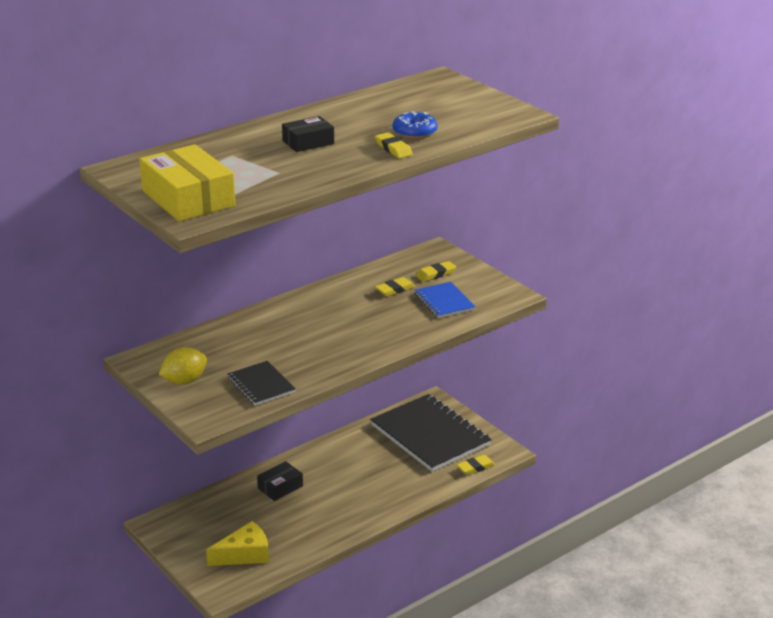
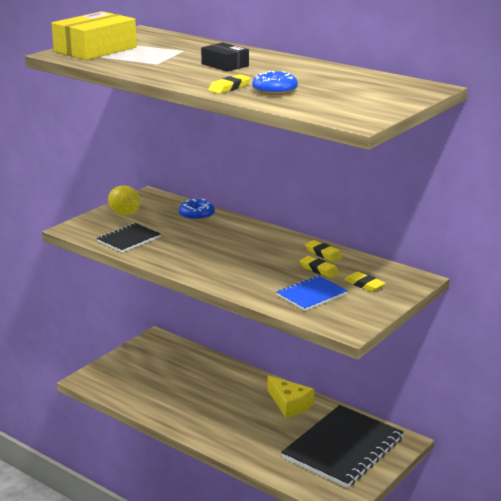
camera: 75 degrees right, 5 degrees down
(221, 336) = (196, 215): none -> blue donut
(244, 554) = (130, 382): yellow cheese -> yellow cheese (289, 404)
(280, 487) = (223, 381): black box -> none
(475, 467) = (304, 484): yellow eraser -> yellow eraser (323, 254)

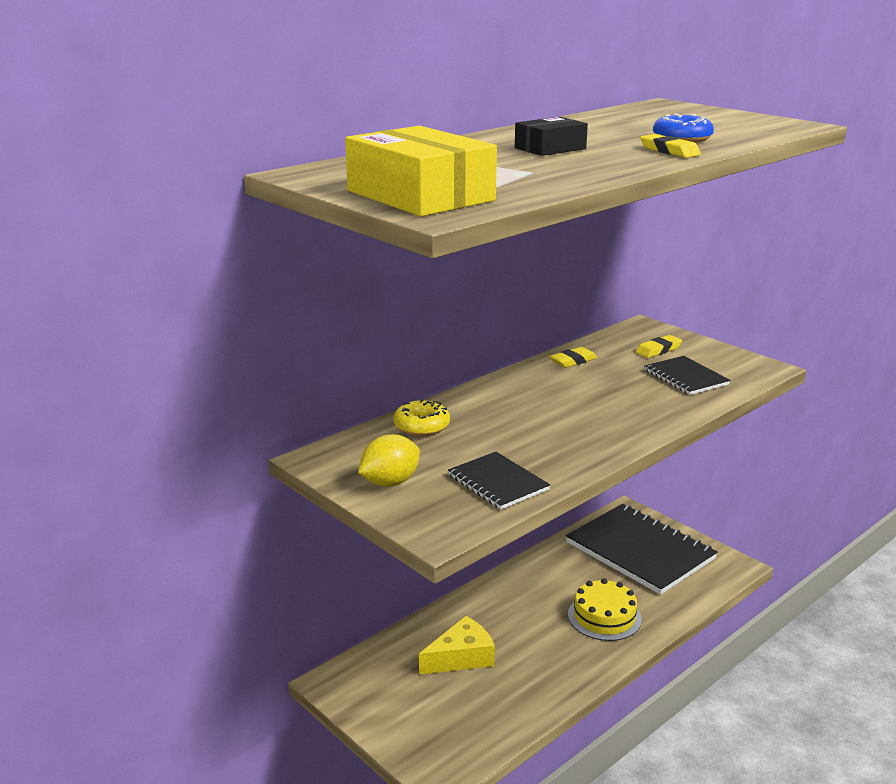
camera: 80 degrees left, 0 degrees up
(196, 215) = (422, 426): blue donut -> yellow donut
(246, 432) = (604, 617): none -> yellow cake
(289, 404) = (545, 576): yellow cheese -> yellow cheese (461, 657)
(311, 295) = (686, 377): blue notebook -> black notebook
(319, 270) = (618, 367): yellow eraser -> none

